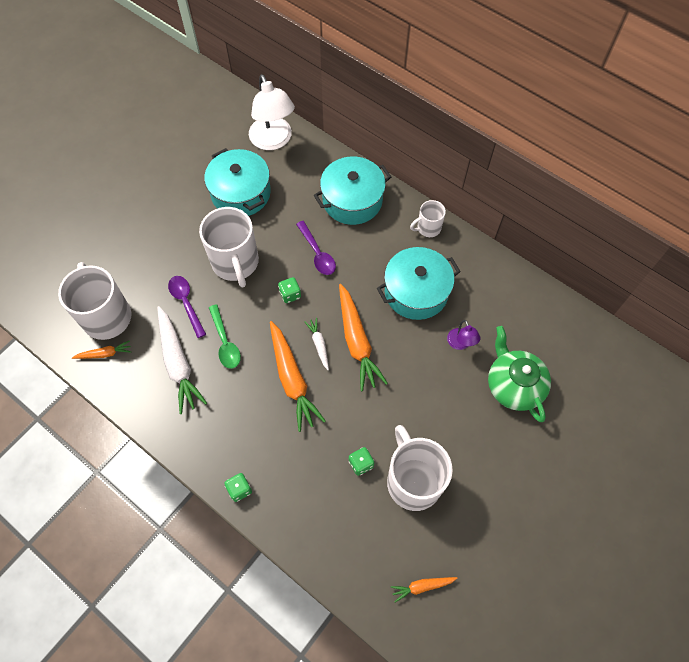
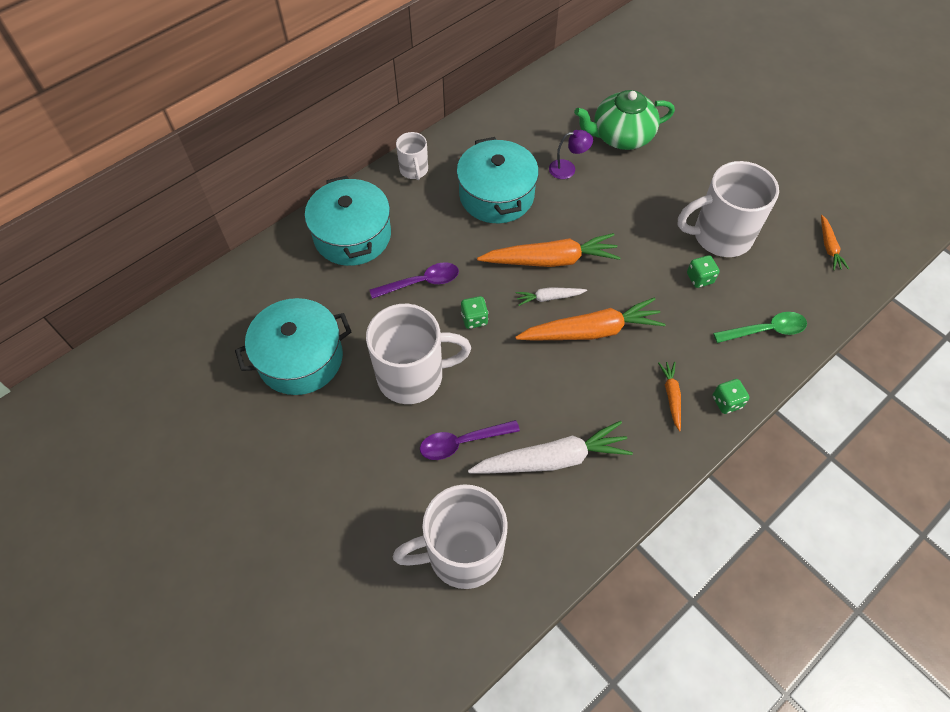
camera: 80 degrees left, 5 degrees down
(105, 354) = (524, 557): orange carrot -> orange carrot (671, 396)
(225, 342) = (529, 399): green spoon -> green spoon (765, 330)
(273, 141) = (224, 309): white lamp -> none

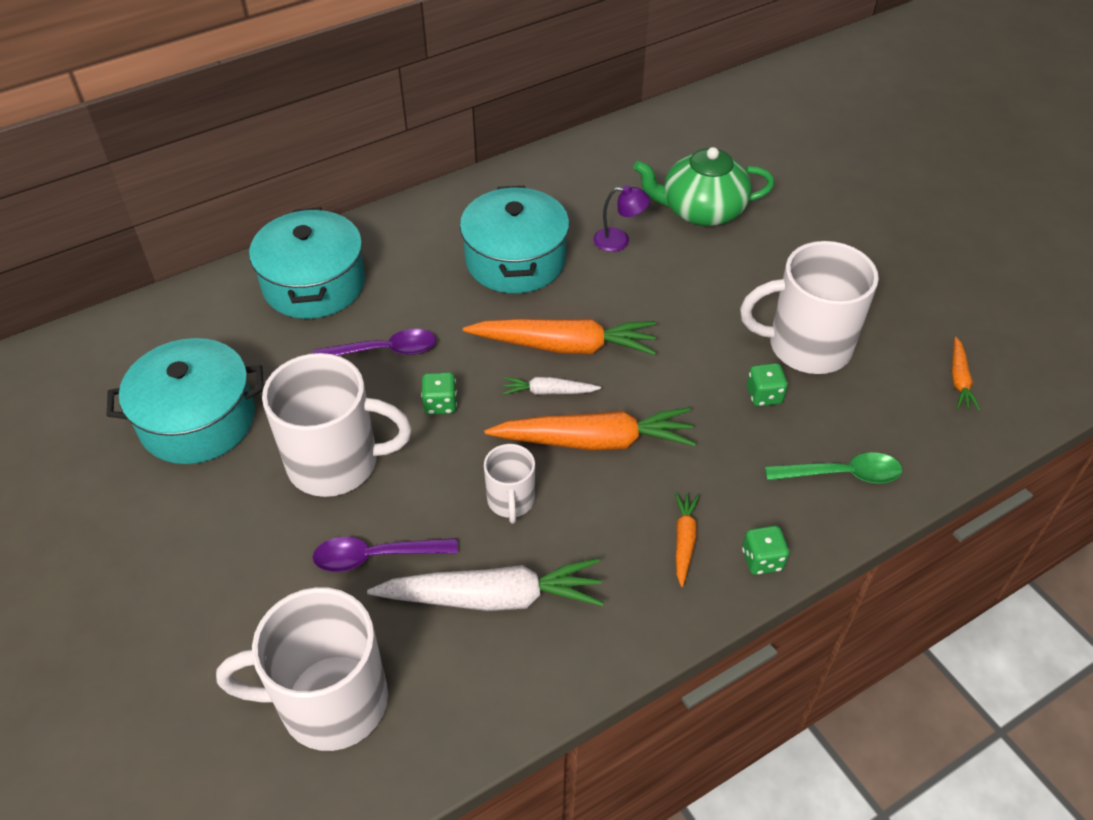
camera: 10 degrees right, 10 degrees down
(414, 170) = (417, 218): white mug -> white mug (511, 501)

